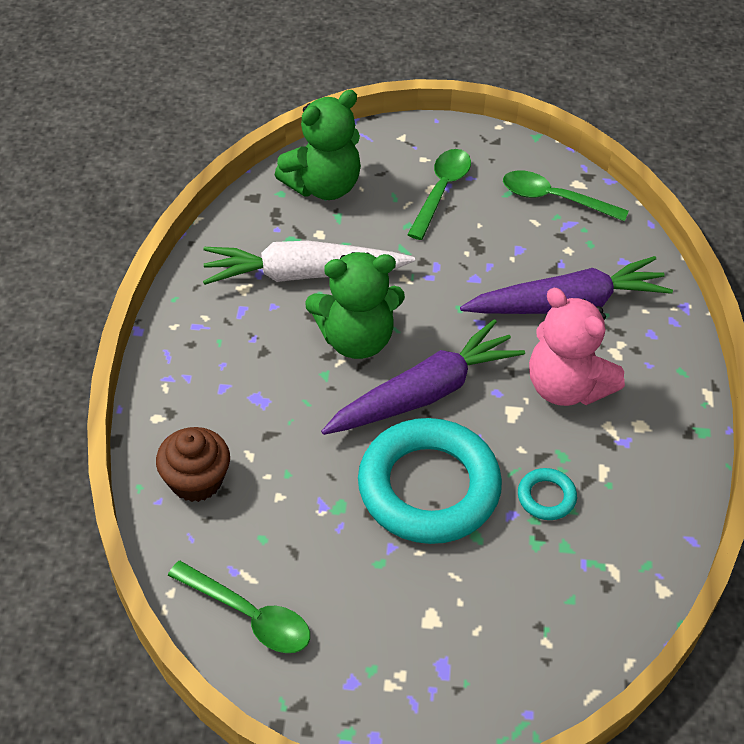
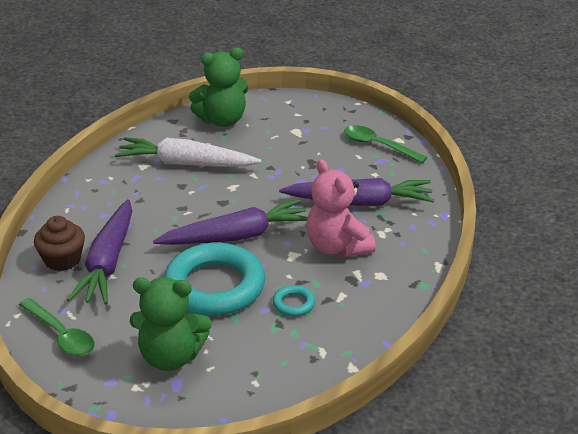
camera: 15 degrees right, 15 degrees down
(263, 473) = (108, 262): none -> purple carrot
(356, 339) = (204, 202): green teddy bear -> green teddy bear (171, 357)
(441, 191) = (301, 132): green spoon -> none

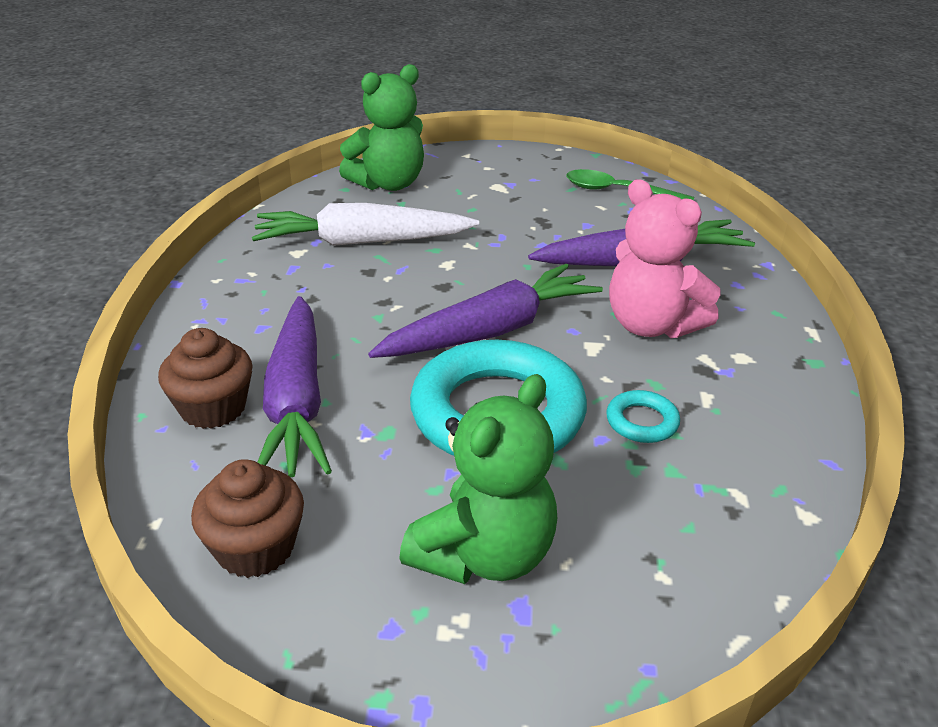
camera: 15 degrees left, 0 degrees up
(61, 335) = (255, 548): green spoon -> brown cupcake
(171, 357) = (484, 554): green teddy bear -> green teddy bear turned 45 degrees counterclockwise

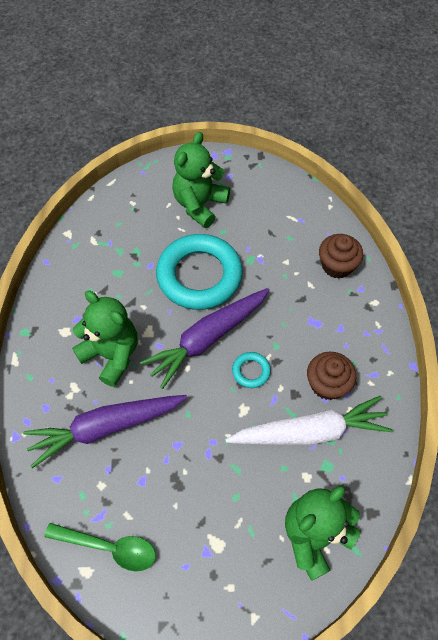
camera: 175 degrees right, 25 degrees up
(255, 548) = (286, 199): brown cupcake -> brown cupcake (327, 384)
(296, 401) = (299, 274): purple carrot -> none
(642, 422) = (129, 277): turquoise ring -> turquoise ring (251, 371)
(651, 325) = (111, 354): pink teddy bear -> green teddy bear

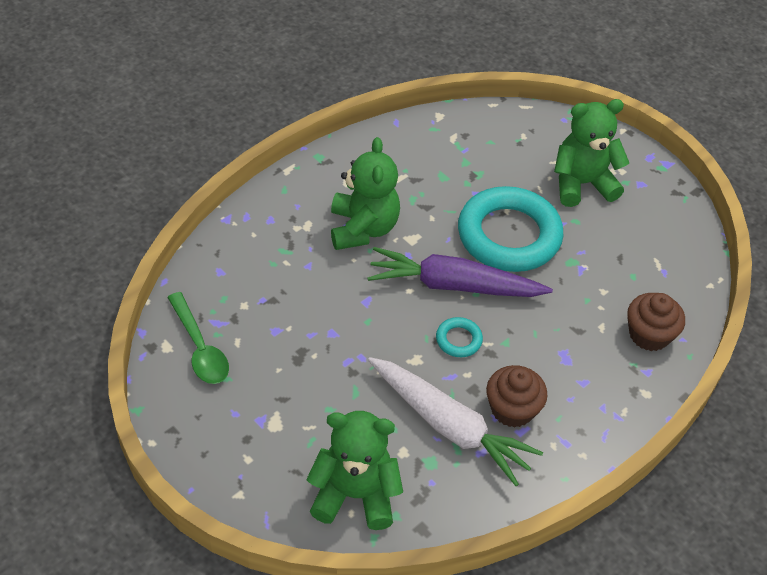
camera: 45 degrees right, 10 degrees down
(106, 427) = (295, 272): purple carrot -> none

